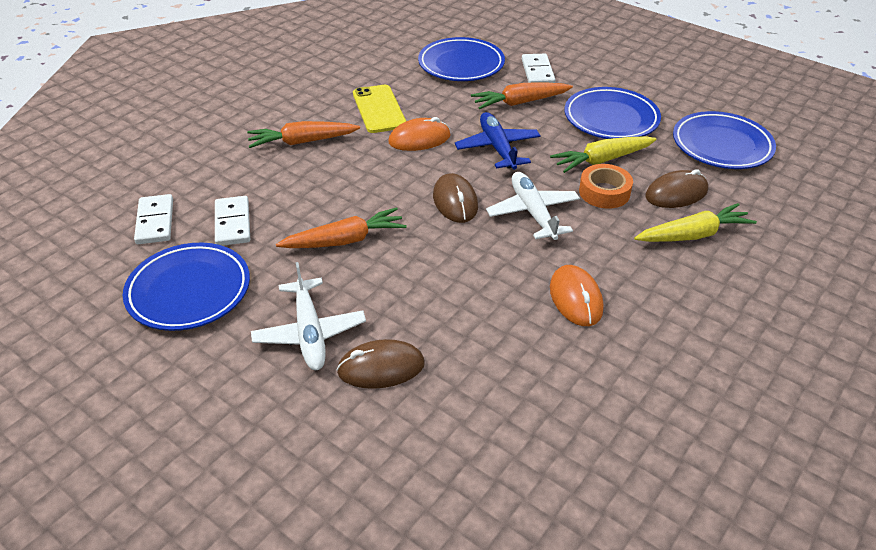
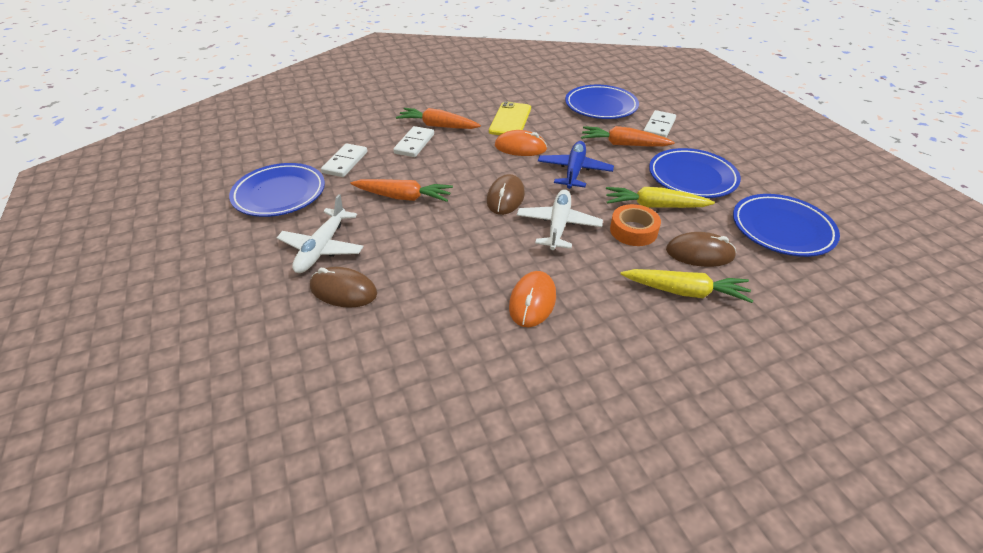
camera: 30 degrees right, 0 degrees up
(155, 222) = (303, 146): white domino -> white domino (414, 144)

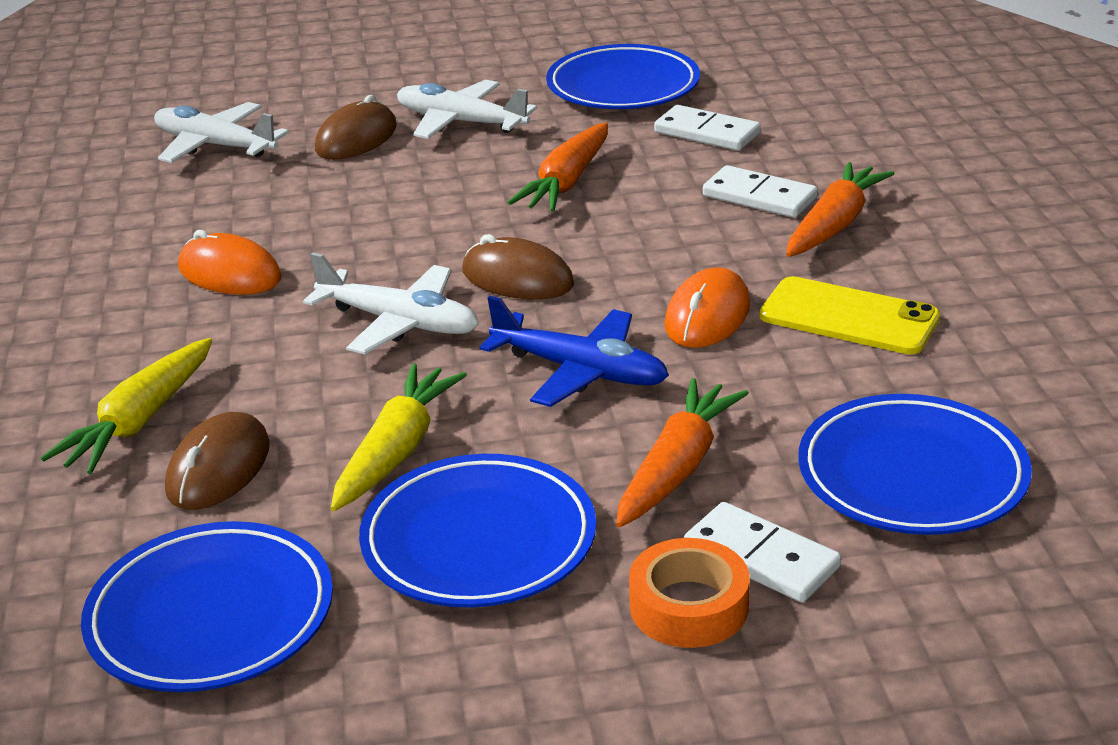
camera: 105 degrees right, 10 degrees down
(351, 367) = (216, 146): none -> white plane
(633, 230) = (334, 404): orange tape -> orange tape (689, 606)

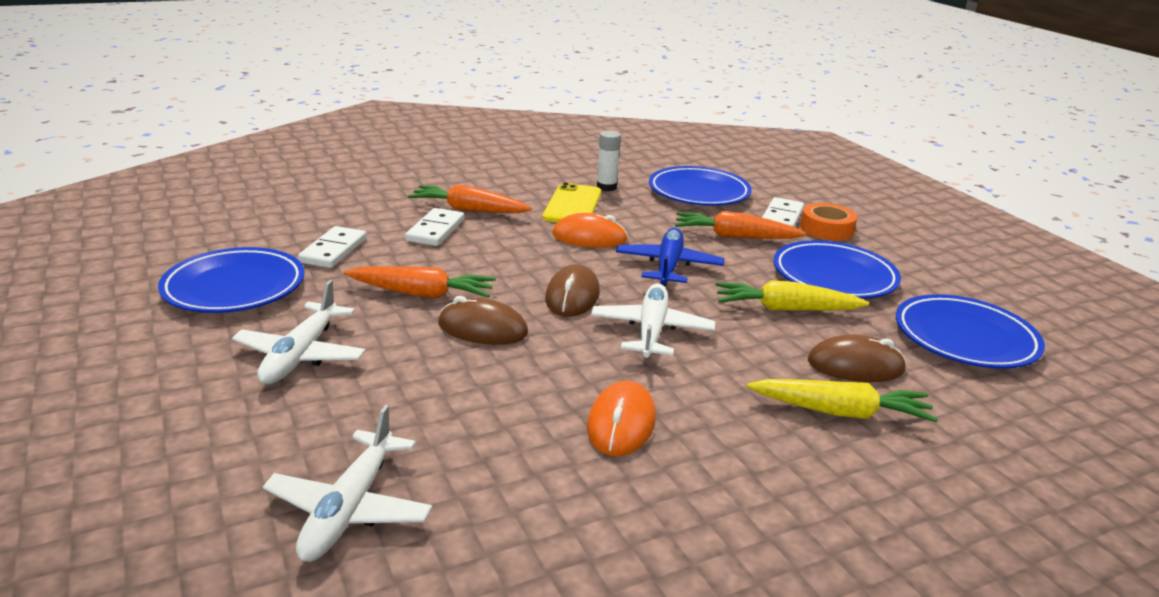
camera: 110 degrees left, 5 degrees down
(356, 138) = (335, 409): brown mouse -> brown mouse (482, 328)
(940, 365) = (606, 187): none -> white glue stick

